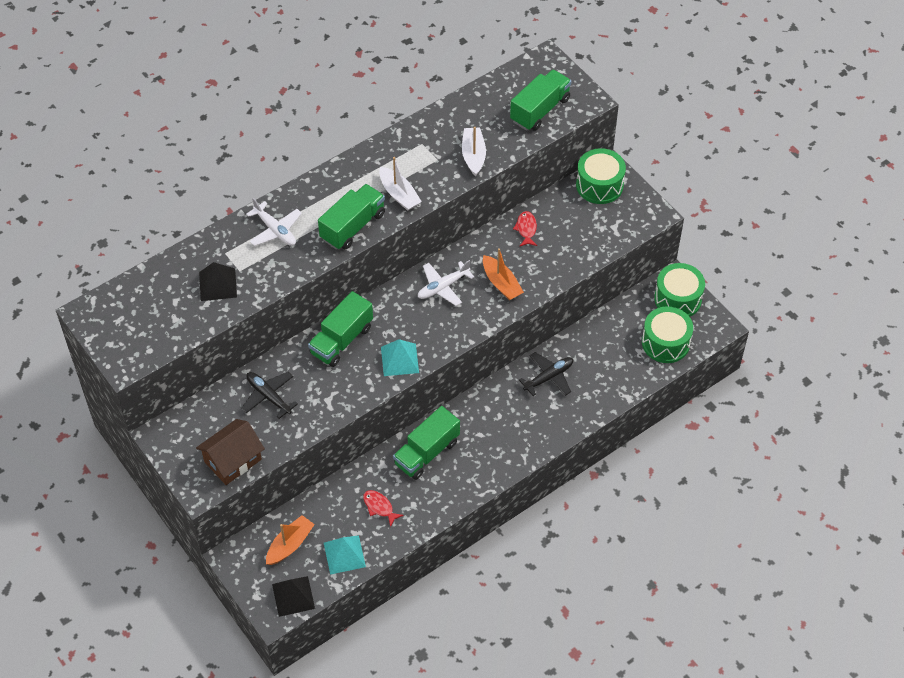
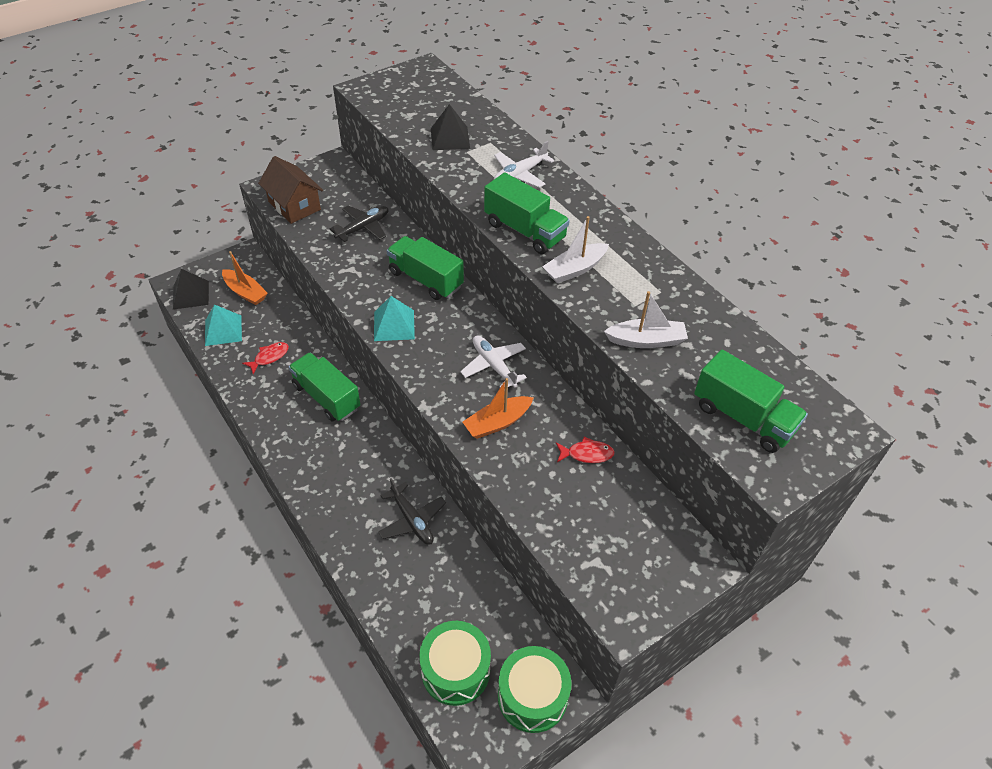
camera: 90 degrees right, 5 degrees down
(599, 185) = (673, 548): green drum -> none

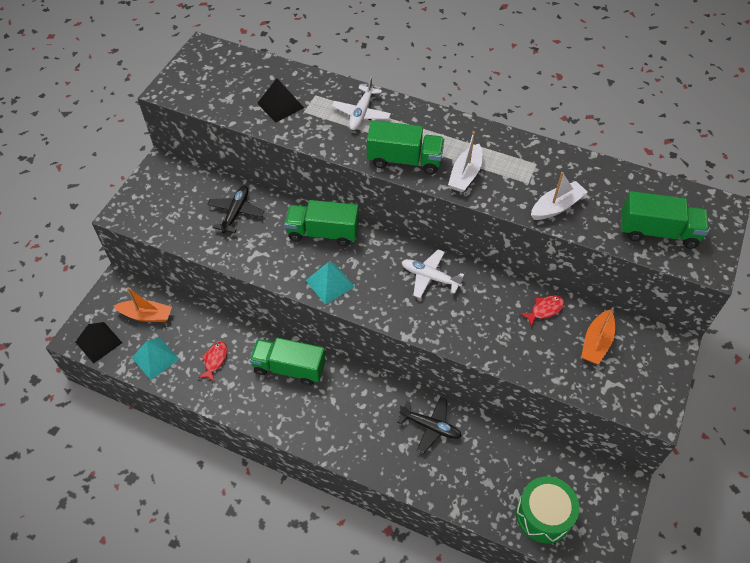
camera: 30 degrees left, 5 degrees up
(294, 206) = (160, 220): brown house -> none
(497, 423) = (467, 320): orange boat -> orange boat (596, 343)
(532, 696) = (604, 500): green drum -> none

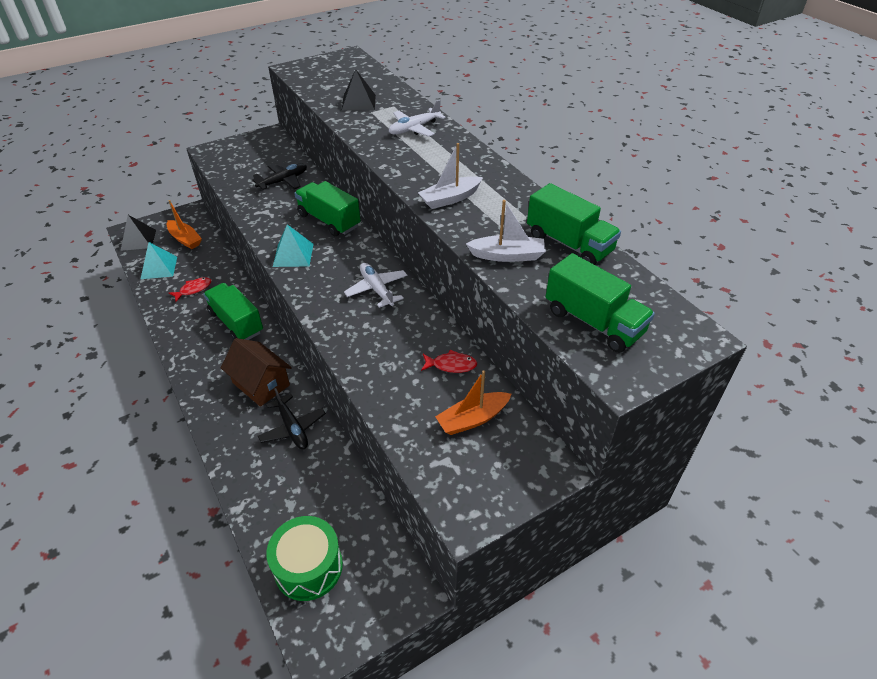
camera: 35 degrees right, 10 degrees down
(369, 408) = (261, 384): none -> brown house
(404, 160) = (410, 169): green truck -> green truck (569, 244)

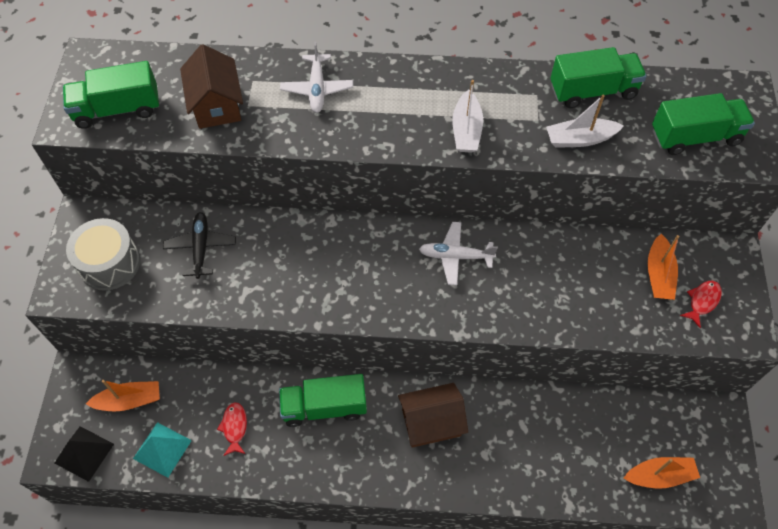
camera: 55 degrees left, 15 degrees up
(243, 156) = (109, 263): none -> grey drum
(292, 428) = (506, 420): black plane -> none
(293, 255) = (347, 299): turquoise pyramid -> none
(308, 567) = (659, 475): green drum -> orange boat
(329, 221) = (314, 241): green truck -> green truck (117, 109)
(358, 102) = (216, 105): black pyramid -> brown house
(451, 365) = (591, 255): red fish -> red fish (702, 301)
(507, 255) = (579, 139): white boat -> white boat turned 135 degrees counterclockwise

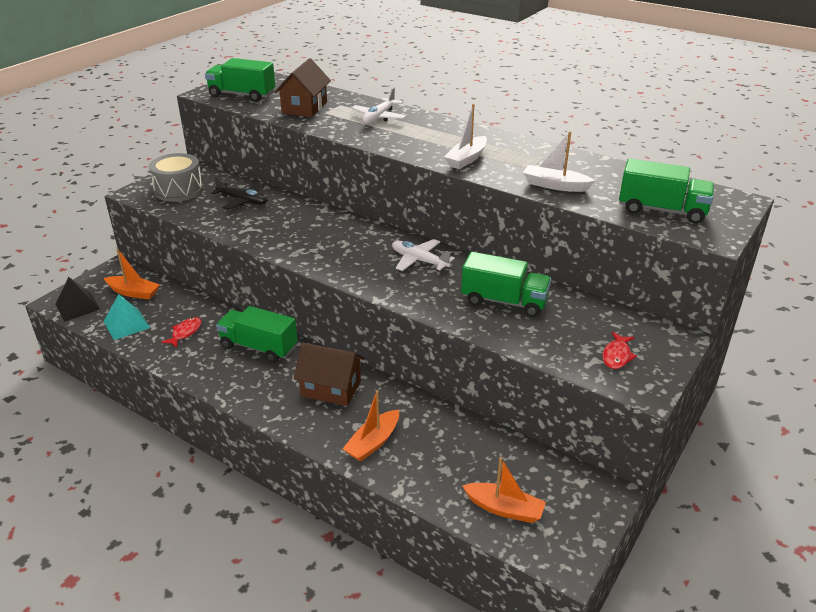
camera: 30 degrees right, 25 degrees down
(201, 247) = (243, 201): black plane -> black plane turned 90 degrees clockwise
(593, 91) = (592, 167): green truck -> green truck (504, 301)
(658, 275) = (588, 326): orange boat -> orange boat (373, 442)
(702, 301) = (617, 355): red fish -> red fish turned 135 degrees clockwise

